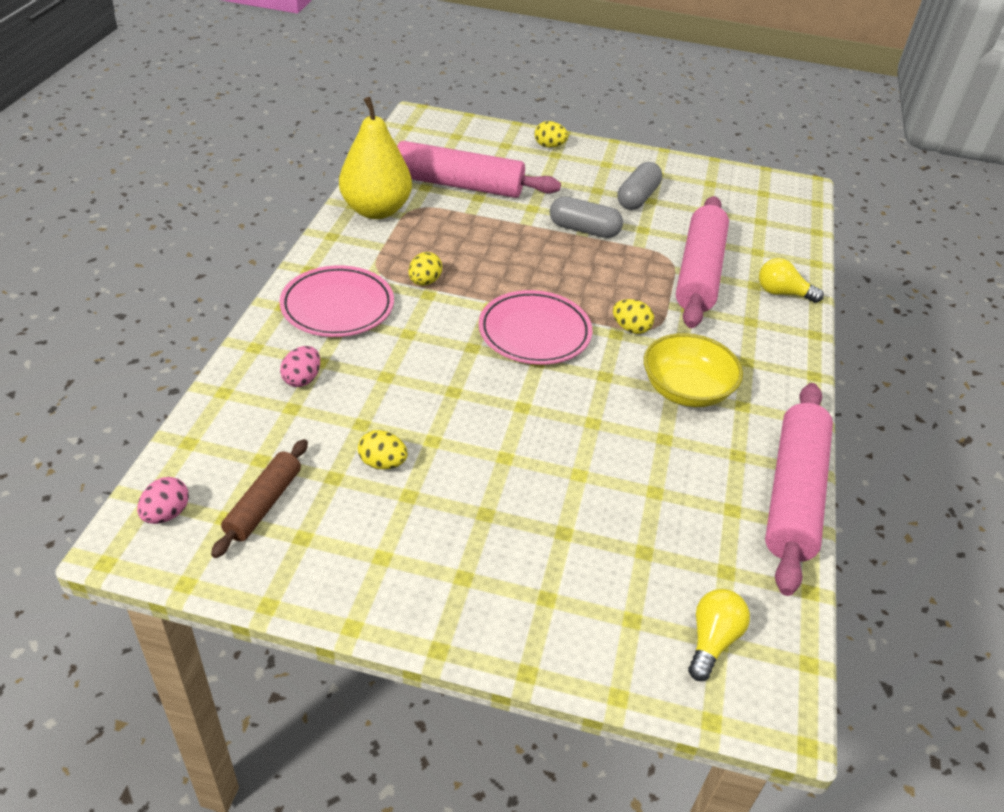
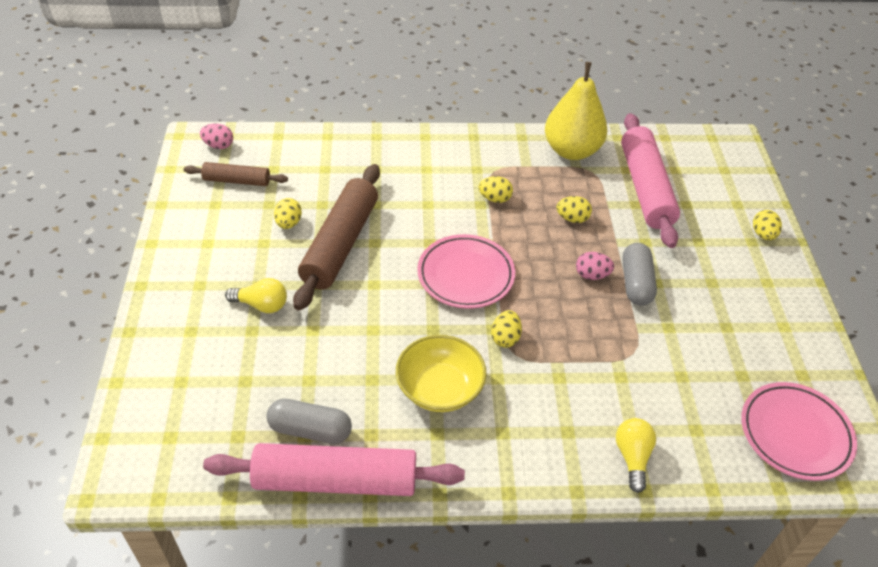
camera: 75 degrees right, 5 degrees up
(302, 379) = (354, 166): pink egg -> pink egg (592, 275)
(337, 307) = (438, 162): pink plate -> pink plate (795, 434)
(443, 422) = (340, 244): none -> brown rolling pin
(481, 240) = (572, 218): none -> yellow egg
(637, 198) = (722, 315): grey capsule -> grey capsule (310, 430)
(699, 272) = (624, 381): pink rolling pin -> none
(712, 640) = (169, 432): yellow light bulb -> yellow light bulb (261, 305)

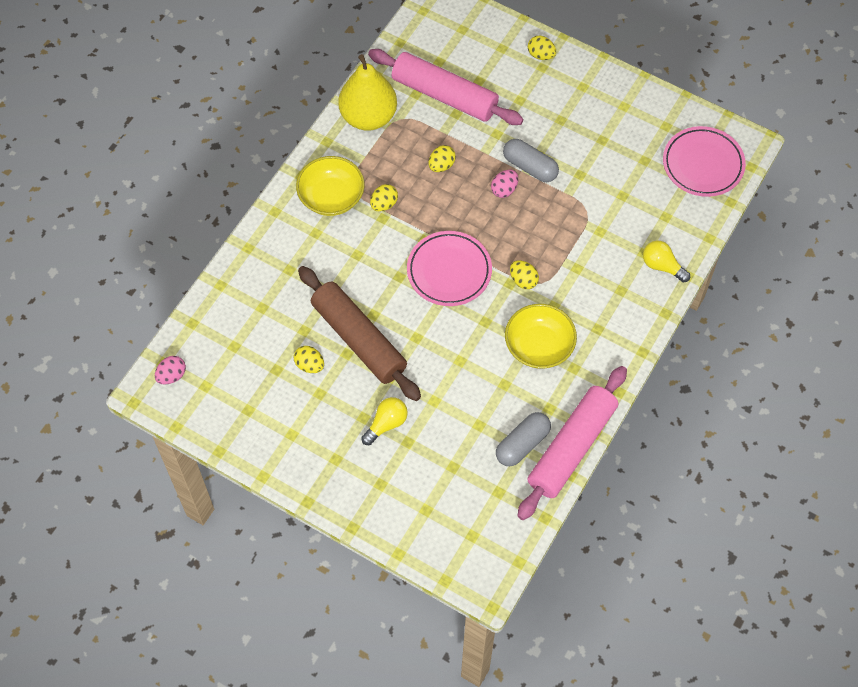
camera: 55 degrees left, 15 degrees up
(237, 180) = (229, 381): brown rolling pin -> none
(470, 163) = (331, 197): none -> yellow bowl

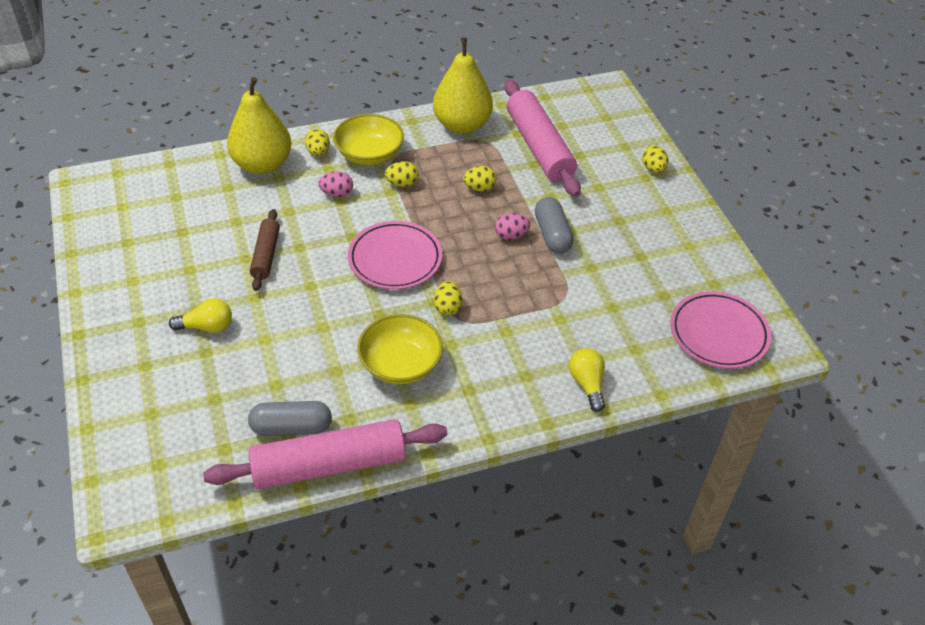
camera: 40 degrees right, 15 degrees down
(172, 375) = (111, 184): pink egg -> pink egg (337, 193)
(264, 268) = (262, 165): none -> yellow pear
(309, 365) = (208, 246): yellow egg -> yellow egg (318, 152)
(358, 339) = (266, 255): brown rolling pin -> brown rolling pin, size x0.54

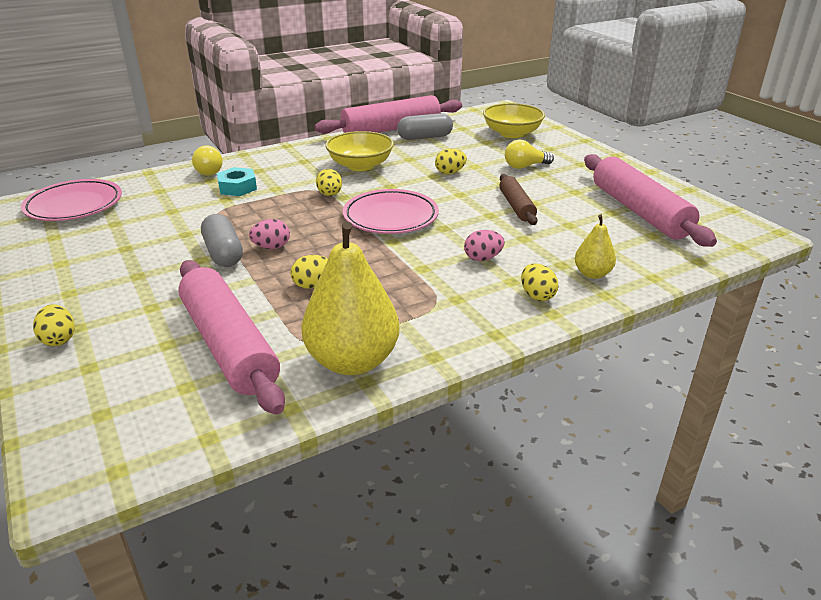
camera: 170 degrees right, 15 degrees down
(156, 227) = (639, 211): none -> pink rolling pin
(262, 165) = (592, 274): yellow pear -> yellow pear, size x0.50
(369, 154) = (469, 302): yellow bowl -> yellow bowl (512, 133)
(402, 183) = (411, 277): yellow egg -> yellow egg (450, 172)
(548, 340) = (237, 187): none -> turquoise nut

